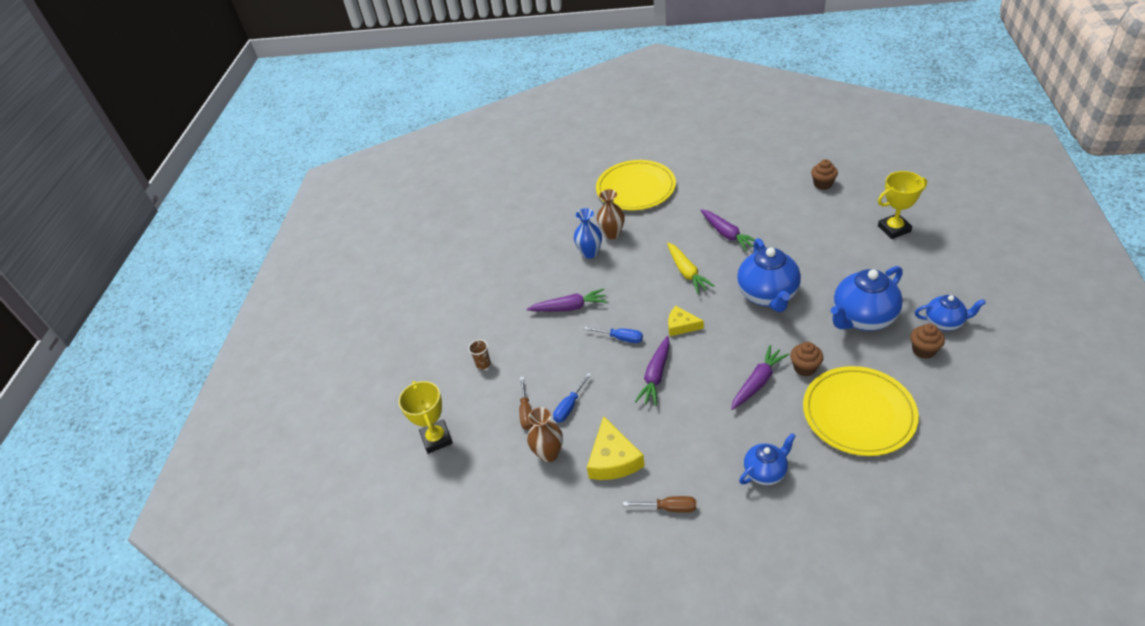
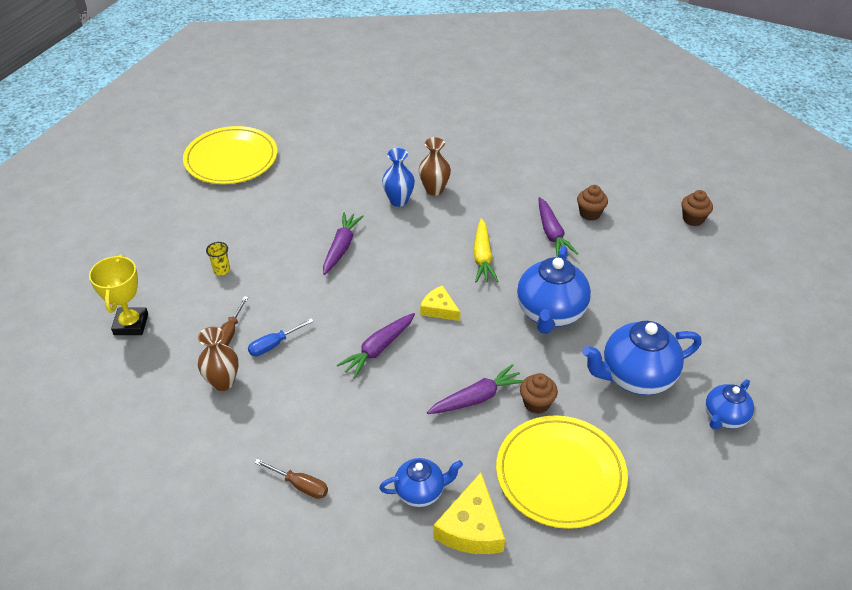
camera: 15 degrees right, 0 degrees up
(483, 364) = (222, 270): brown cup -> yellow cup
(570, 307) = (341, 247): purple carrot -> purple carrot turned 90 degrees counterclockwise
(613, 459) = (280, 414): yellow cheese -> yellow cheese (471, 527)
(620, 338) = (370, 297): blue screwdriver -> none
(636, 188) = (490, 152): yellow plate -> yellow plate (231, 159)
(894, 229) = (739, 296): yellow trophy -> none
(923, 350) = (679, 437): brown cupcake -> brown cupcake (590, 213)
(944, 322) = (724, 417): blue teapot -> blue teapot turned 105 degrees clockwise

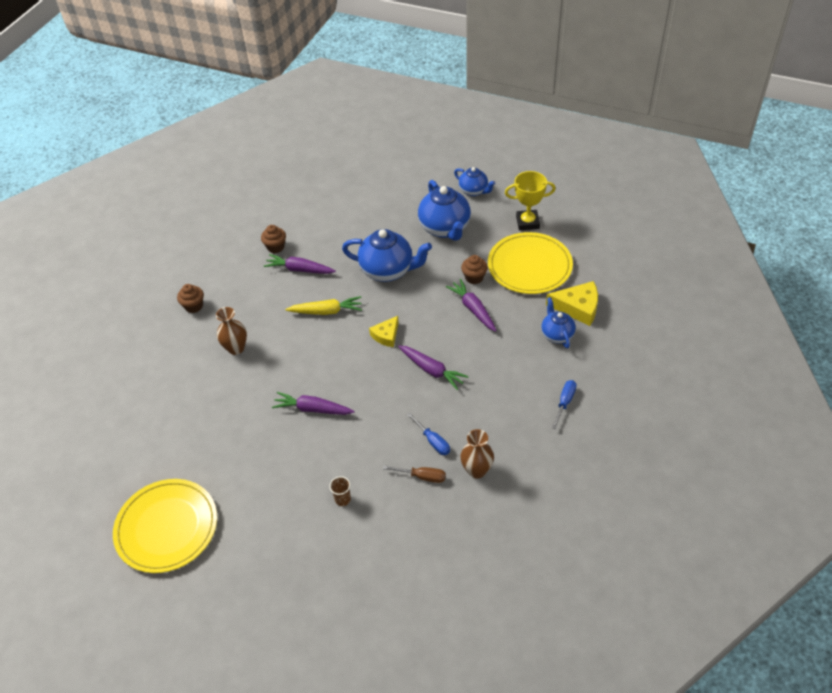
camera: 90 degrees left, 5 degrees up
(131, 324) = (416, 560): yellow trophy -> yellow trophy (527, 222)
(222, 270) = (343, 499): yellow cup -> brown cup
(300, 485) = (564, 402): brown screwdriver -> blue screwdriver
(398, 201) = (250, 373): blue vase -> none
(552, 234) = (299, 269): purple carrot -> purple carrot turned 150 degrees counterclockwise
(693, 219) = (285, 191): brown cupcake -> brown cupcake (194, 306)

